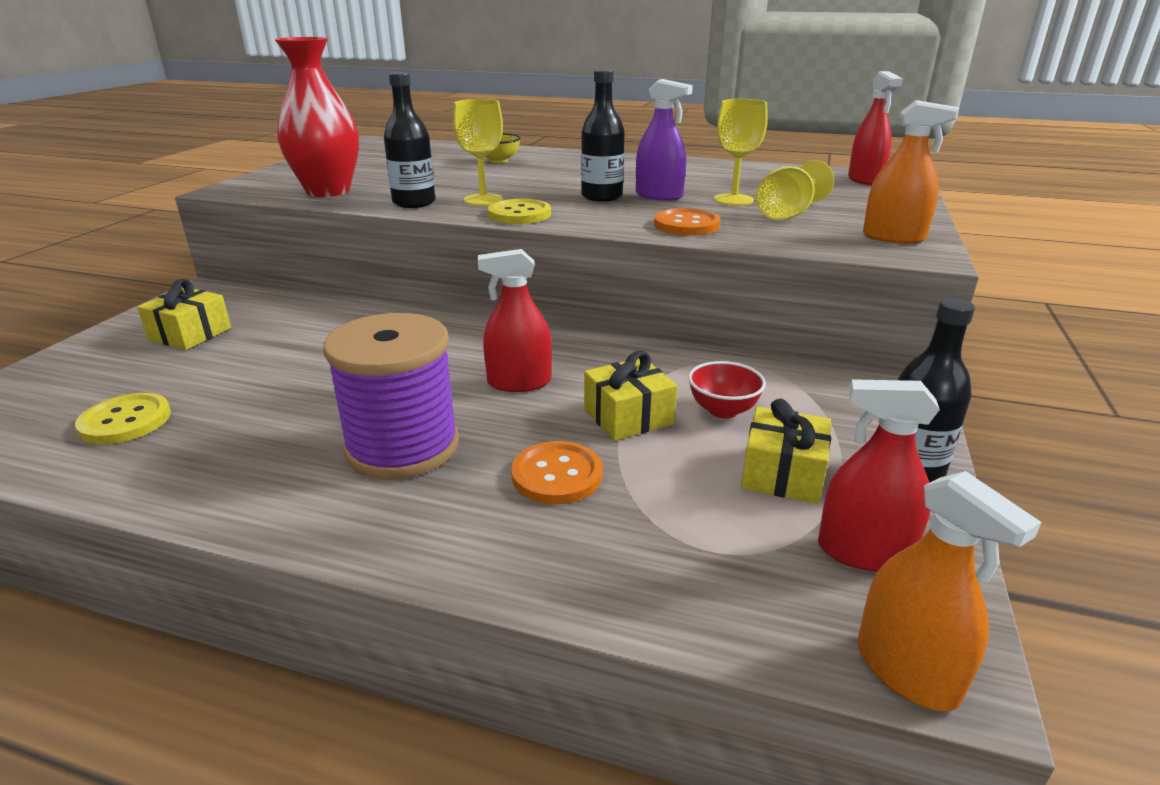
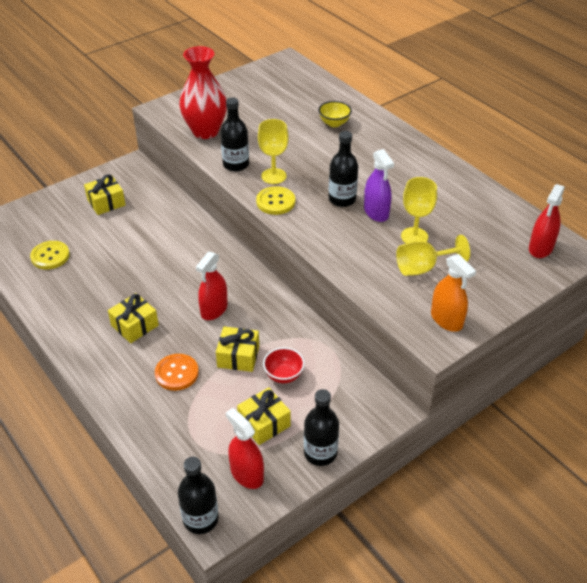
camera: 35 degrees right, 15 degrees up
(402, 447) = (135, 325): purple spool -> yellow gift
(519, 382) = (214, 309): red spray bottle -> red spray bottle turned 90 degrees counterclockwise
(686, 225) = (349, 253): orange button -> none
(906, 671) = (200, 519): orange spray bottle -> black bottle

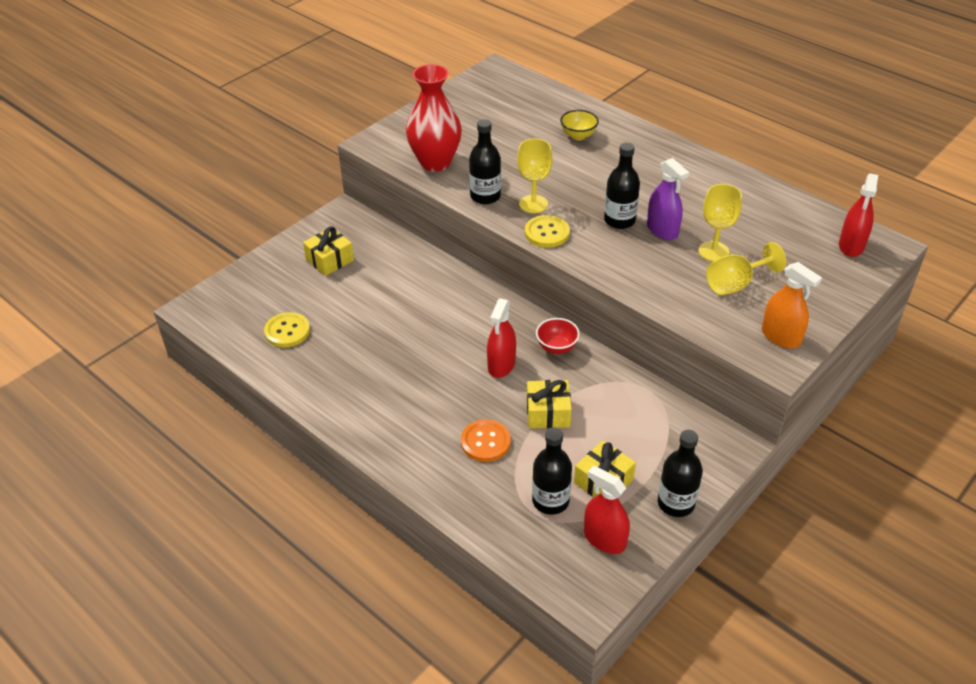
camera: 10 degrees left, 0 degrees up
(135, 325) = (417, 396): yellow gift -> none
(200, 519) = (572, 596): black bottle -> black bottle (550, 501)
(283, 375) = (606, 426): red bowl -> red bowl (556, 347)

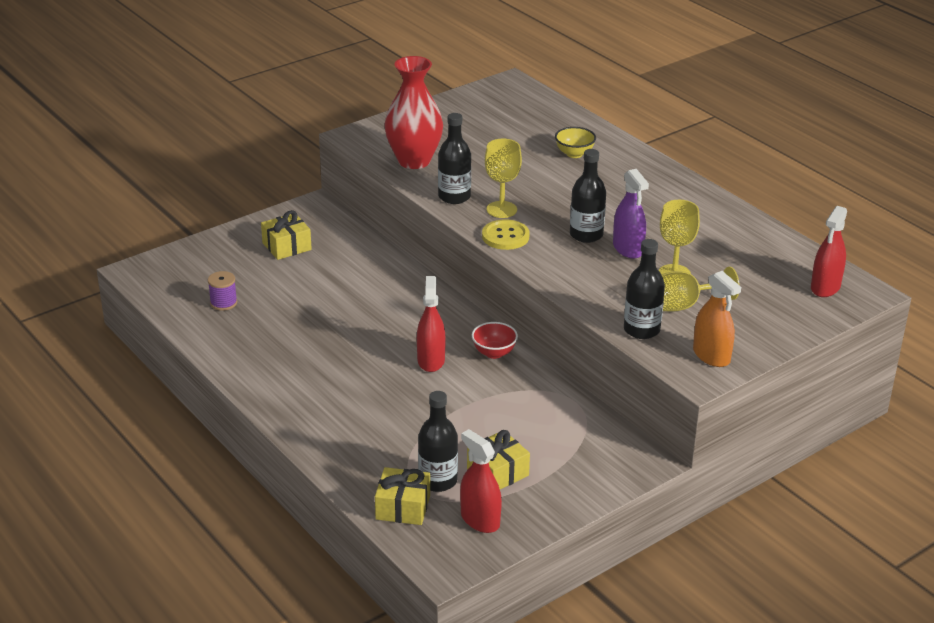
camera: 10 degrees right, 10 degrees down
(287, 331) = (223, 303): yellow button -> purple spool
(485, 442) = (390, 423): orange button -> none
(501, 365) = (431, 360): red spray bottle -> red spray bottle turned 150 degrees clockwise
(548, 413) = (463, 407): yellow gift -> yellow gift (403, 507)
(676, 503) = (565, 501): black bottle -> black bottle (641, 330)

